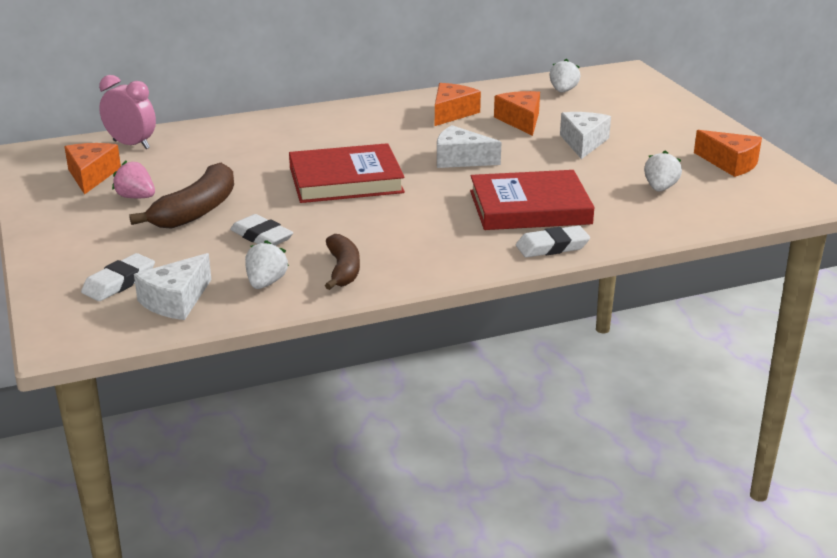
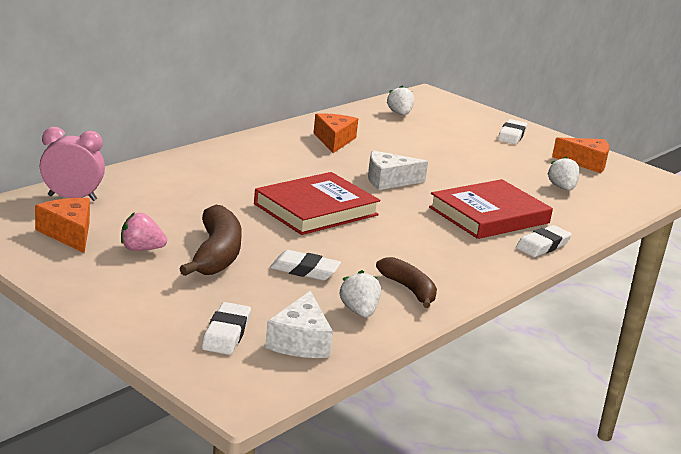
camera: 30 degrees left, 5 degrees down
(521, 121) = (397, 142): orange cheese -> none
(583, 143) = (465, 157): white cheese -> none
(672, 124) = (512, 135): none -> white eraser

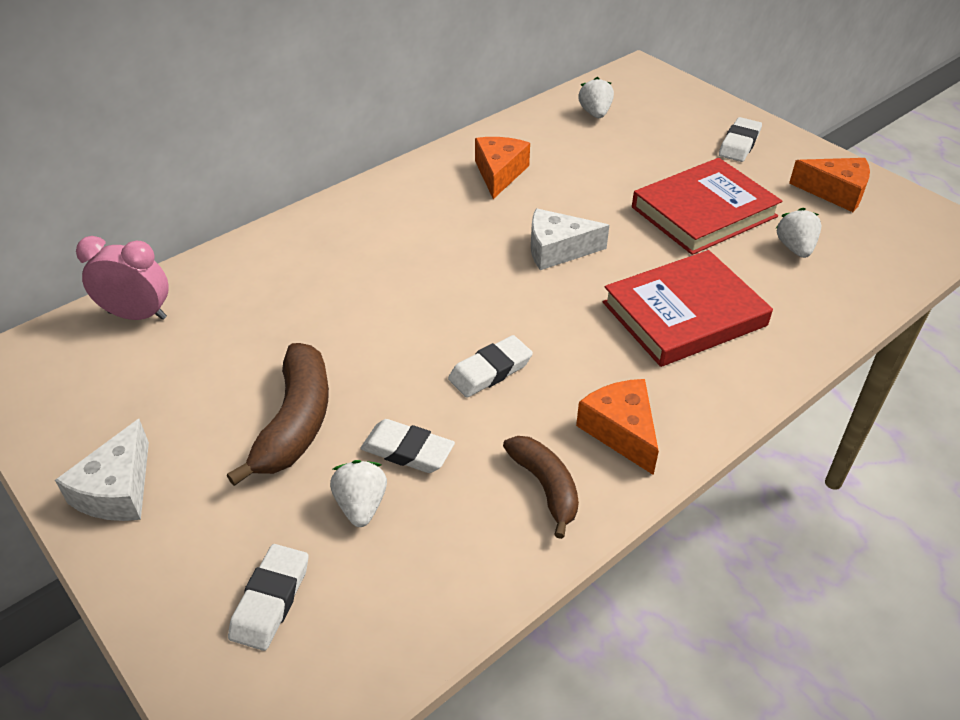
camera: 10 degrees right, 20 degrees up
(69, 233) = (114, 389): orange cheese -> orange cheese (621, 431)
(141, 249) = (199, 417): pink strawberry -> none
(300, 341) = (369, 614): white cheese -> white cheese (117, 490)
(316, 209) = (448, 317): red book -> red book (704, 212)
(359, 312) = (466, 541): white strawberry -> white strawberry (361, 505)
(543, 245) = (751, 376): white eraser -> white eraser (490, 371)

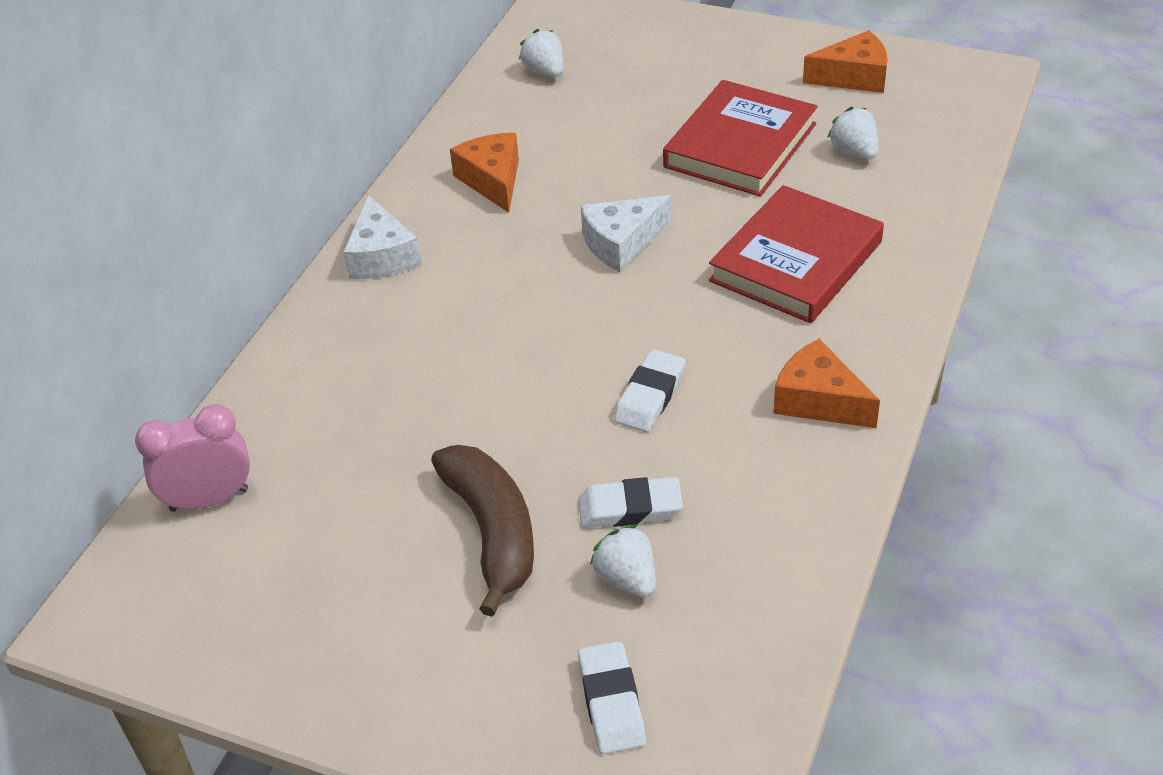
camera: 25 degrees left, 0 degrees up
(117, 490) = (360, 681): white cheese -> white cheese (381, 256)
(545, 487) = (788, 482): brown banana -> none
(739, 144) = (723, 55): white eraser -> none

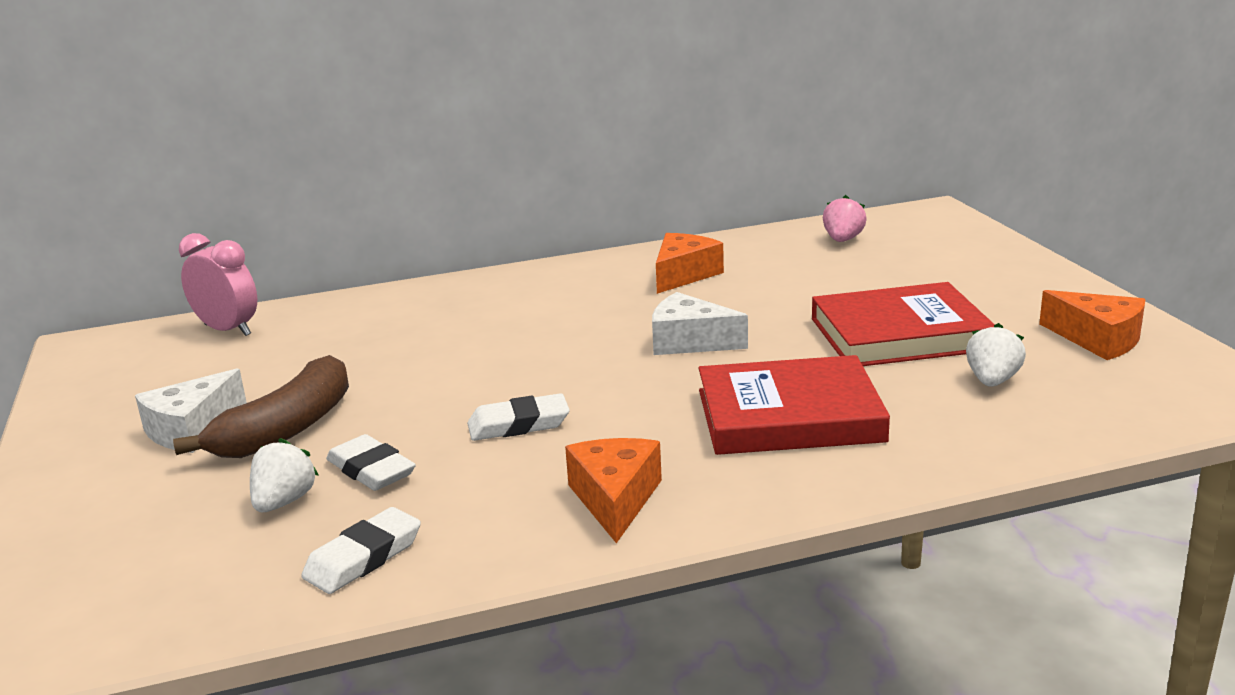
camera: 50 degrees right, 20 degrees down
(381, 256) = (541, 278): white cheese -> white cheese (192, 429)
(545, 71) = (842, 240): white strawberry -> pink strawberry
(611, 702) = (130, 553): white eraser -> white eraser (363, 558)

